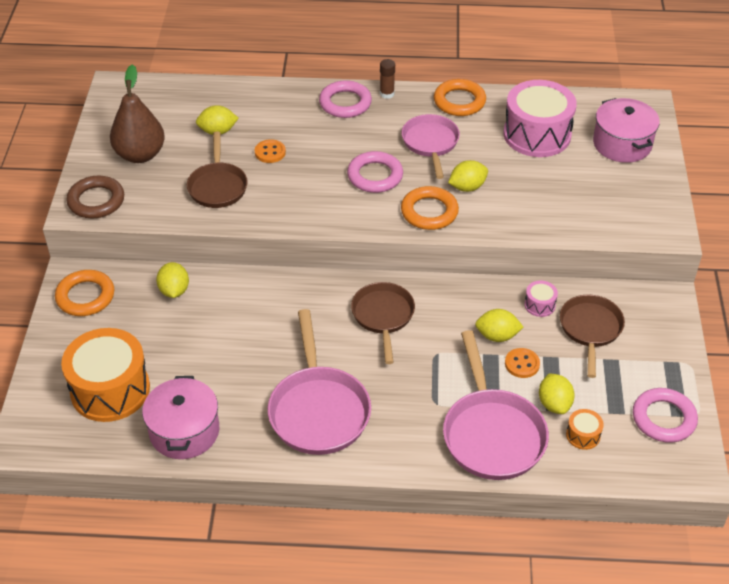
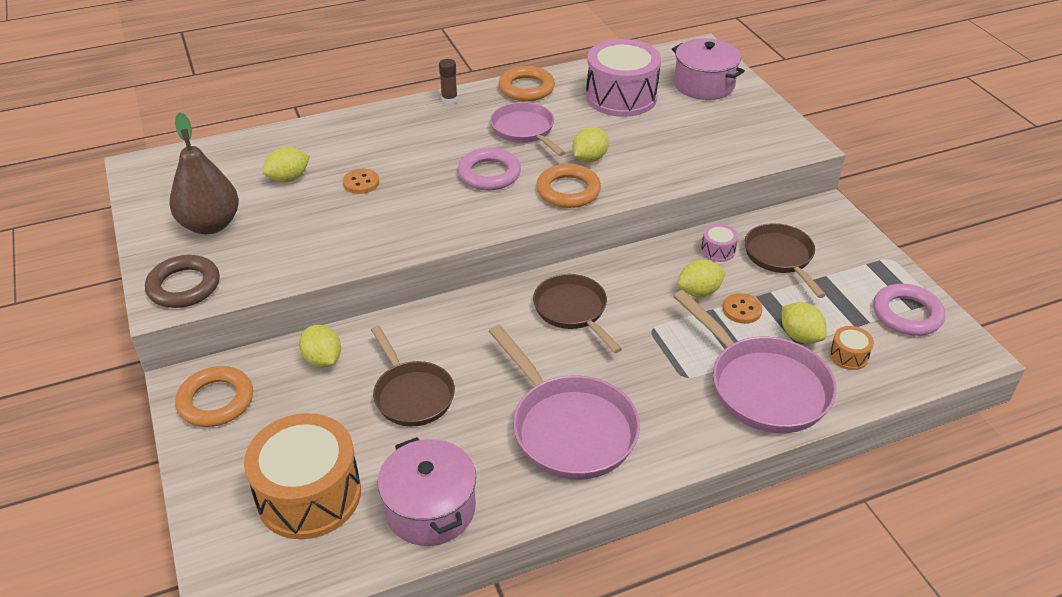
camera: 25 degrees left, 5 degrees down
(218, 186) = (323, 230): brown pan -> brown pan (412, 394)
(345, 103) = (412, 118): pink ring -> none

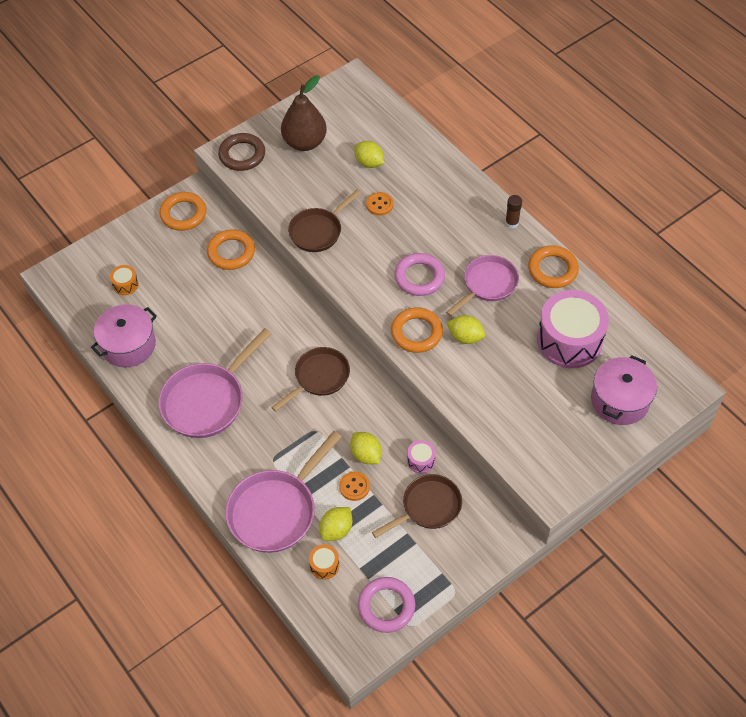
camera: 75 degrees right, 15 degrees up
(309, 495) = (125, 284): orange drum -> orange drum, size x0.42
(323, 359) = (231, 252): yellow lemon -> orange ring
(412, 394) = (214, 308): brown pan -> brown pan (318, 231)

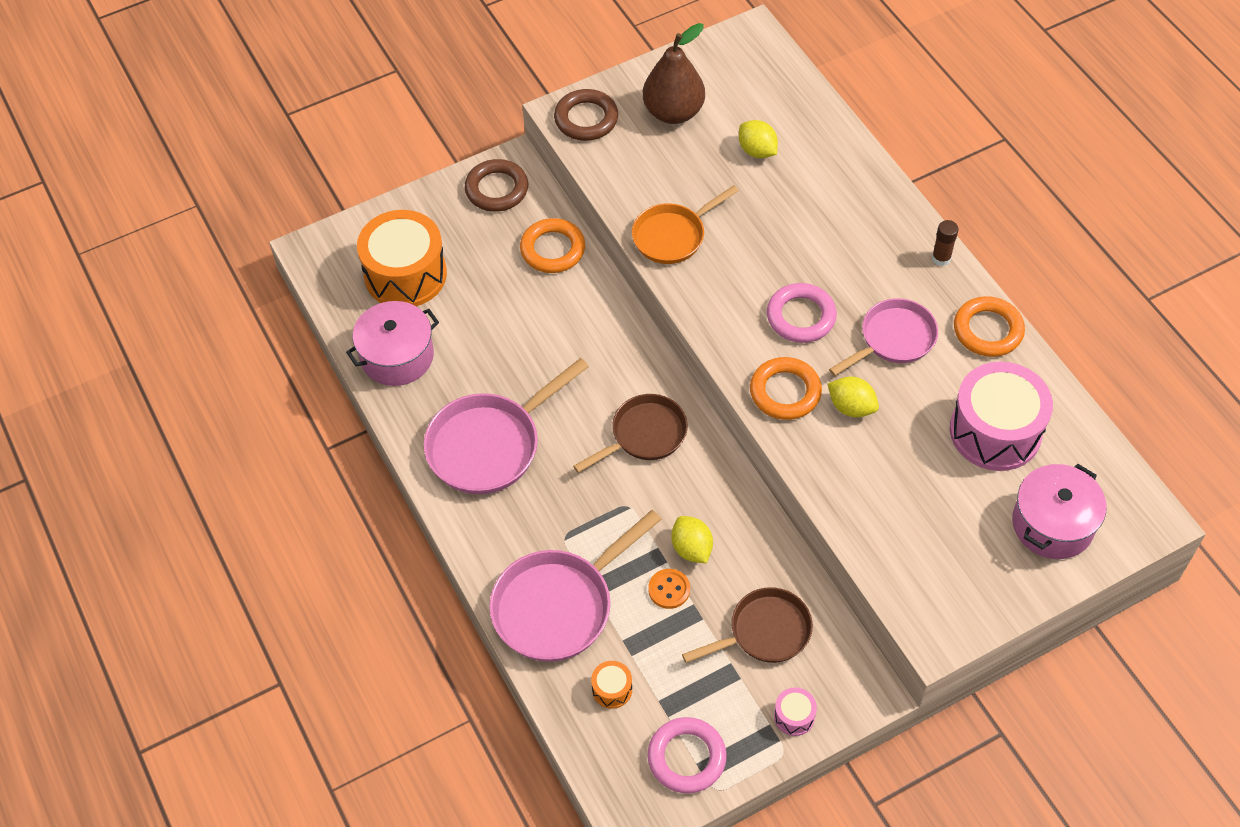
camera: 10 degrees right, 0 degrees up
(125, 284) = (405, 274): orange drum -> orange drum, size x2.38
(183, 214) = (497, 189): orange ring -> brown ring
(318, 231) = (673, 236): brown pan -> orange pan
(336, 530) = (636, 644): yellow lemon -> none
(379, 204) = (762, 210): orange button -> none
(421, 460) = (765, 567): pink drum -> pink drum (794, 716)

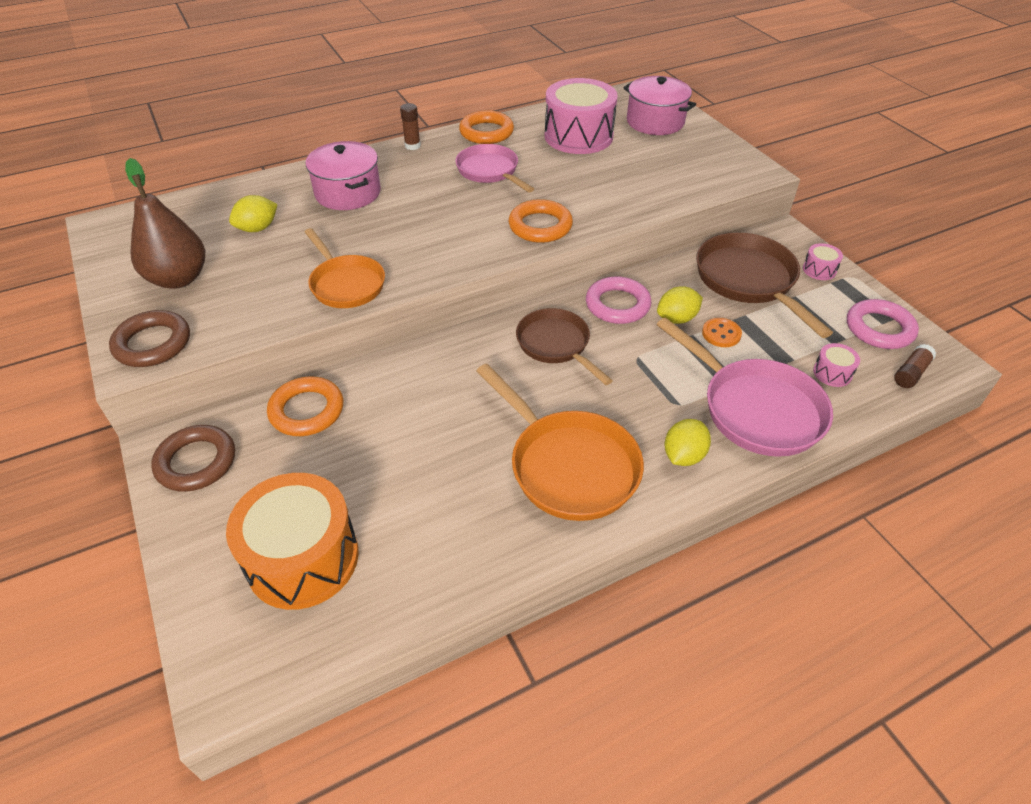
camera: 90 degrees left, 10 degrees down
(397, 356) = (434, 563): pink pot -> pink pot (348, 193)
(490, 445) = (568, 465): pink pan -> orange pan
(612, 689) = (832, 373): orange drum -> pink drum
(614, 770) = (911, 373): none -> brown glue stick
(764, 632) = (749, 281): brown pan -> brown pan, size x1.50
(801, 316) = (460, 214): pink ring -> pink ring (617, 305)
(851, 407) = (556, 194): yellow lemon -> yellow lemon (683, 456)

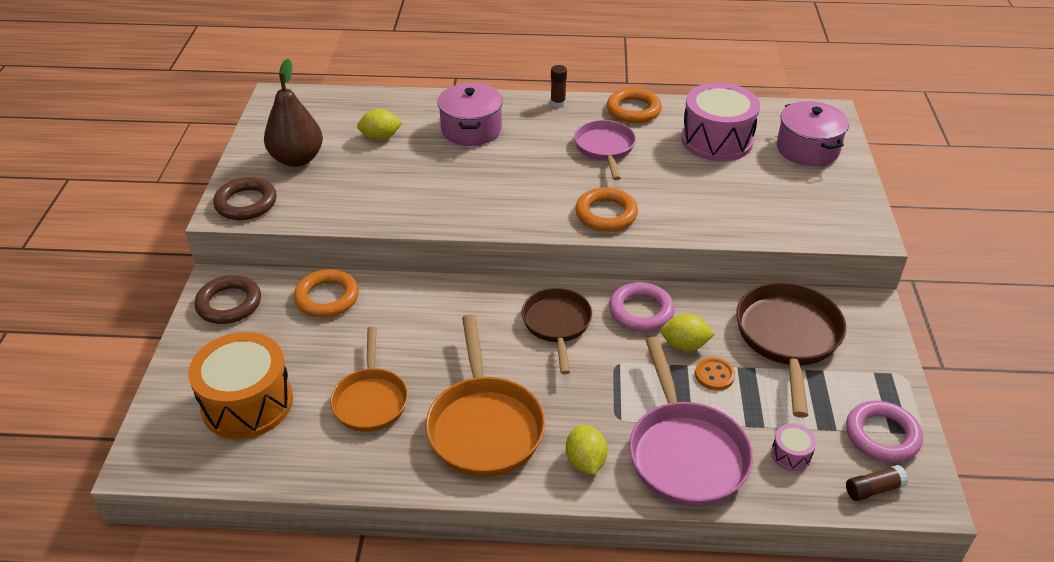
camera: 30 degrees right, 5 degrees down
(346, 284) = (409, 207): orange pan -> orange pan (370, 400)
(683, 456) = (585, 461): yellow lemon -> yellow lemon turned 75 degrees counterclockwise
(819, 270) = (873, 355): pink drum -> none

